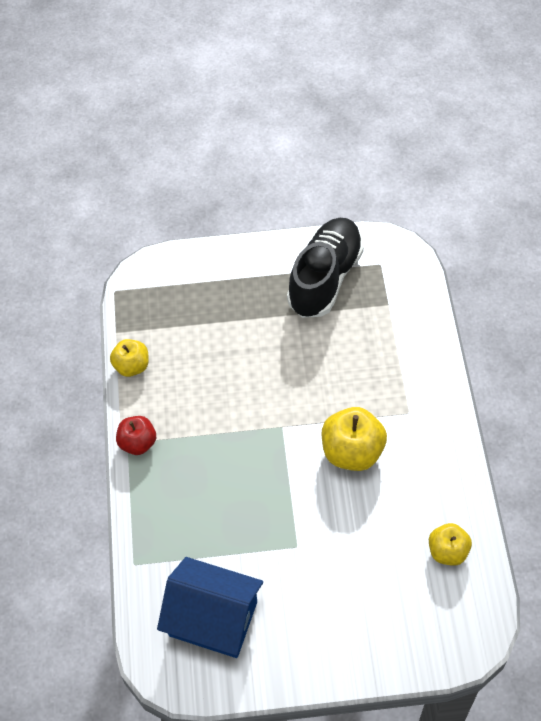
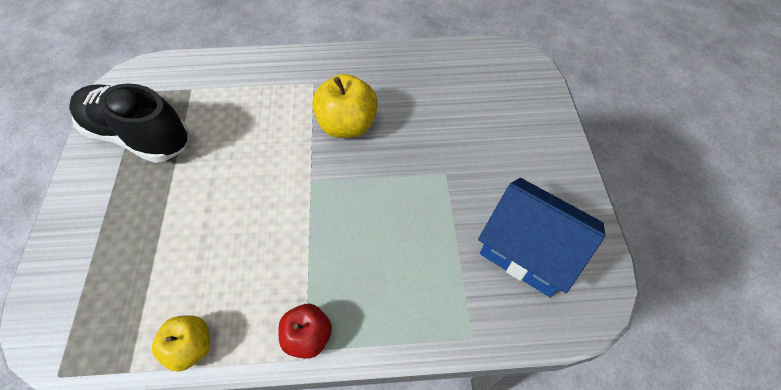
camera: 90 degrees left, 0 degrees up
(213, 618) = (528, 250): blue house -> blue house turned 75 degrees counterclockwise
(447, 551) = (448, 69): yellow apple -> none

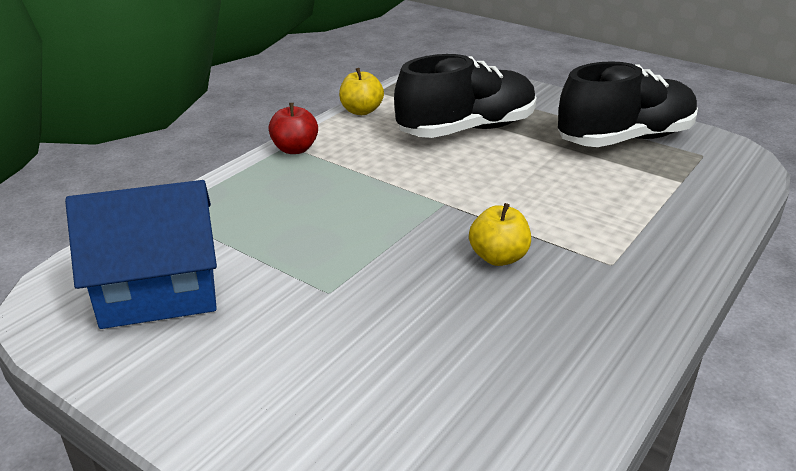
camera: 130 degrees right, 25 degrees down
(182, 236) = (467, 130): none -> black shoe
(347, 125) = (498, 257): yellow apple -> yellow apple, size x0.63

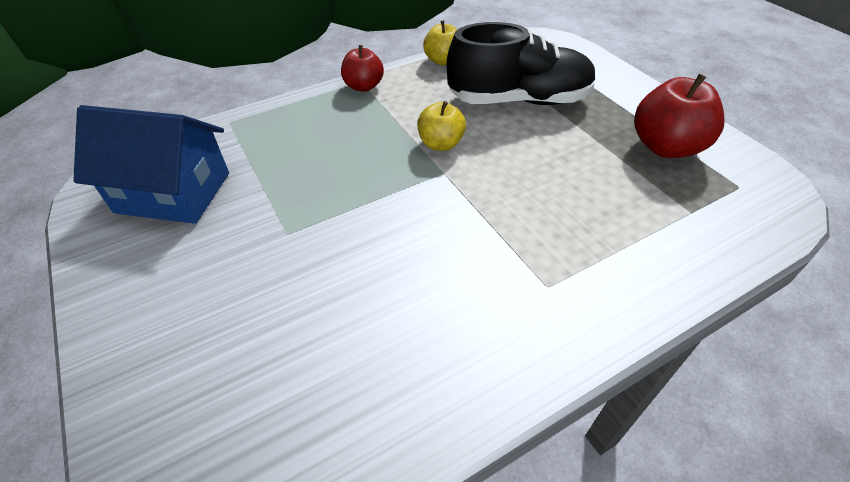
camera: 25 degrees right, 15 degrees up
(498, 257) = (447, 244): yellow apple -> yellow apple (441, 144)
(624, 139) = (665, 147): black shoe -> red apple

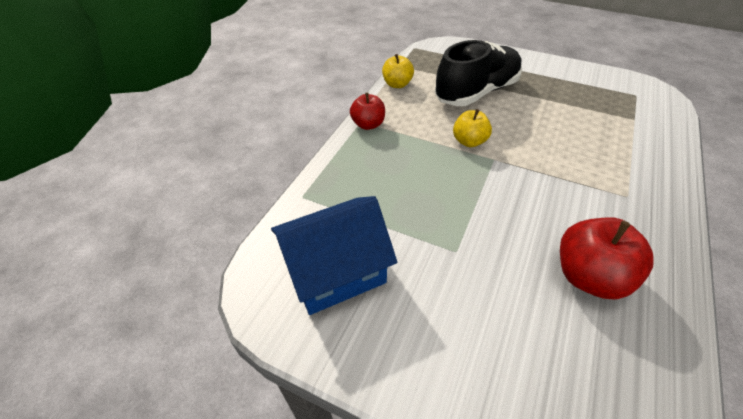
camera: 35 degrees left, 0 degrees up
(665, 147) = (581, 88): red apple -> red apple (589, 276)

